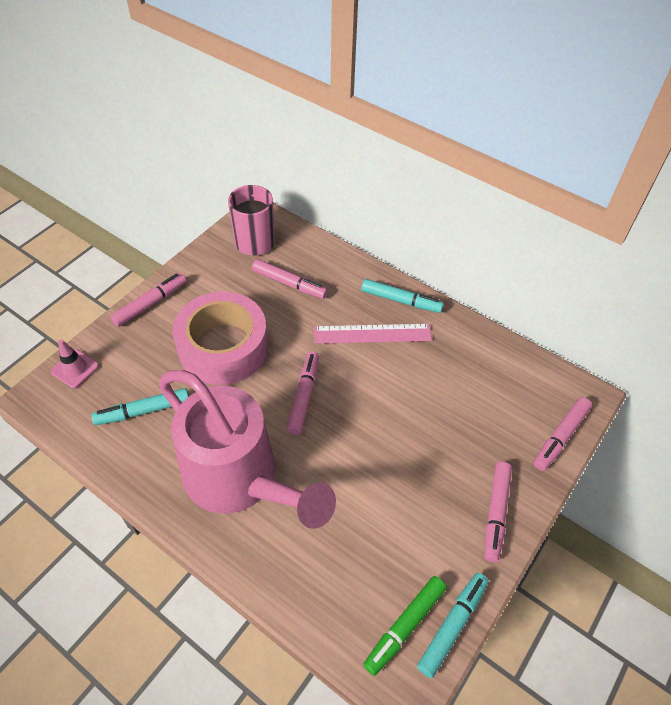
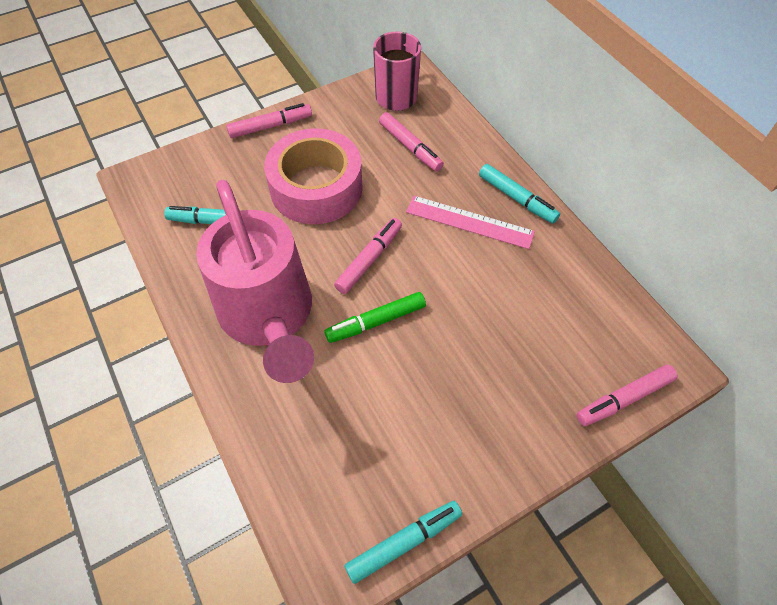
camera: 25 degrees right, 5 degrees up
(75, 369) = (176, 164): pink traffic cone -> none
(404, 626) = (355, 521): green marker -> green marker (376, 321)
(495, 513) = (508, 449): pink marker -> none

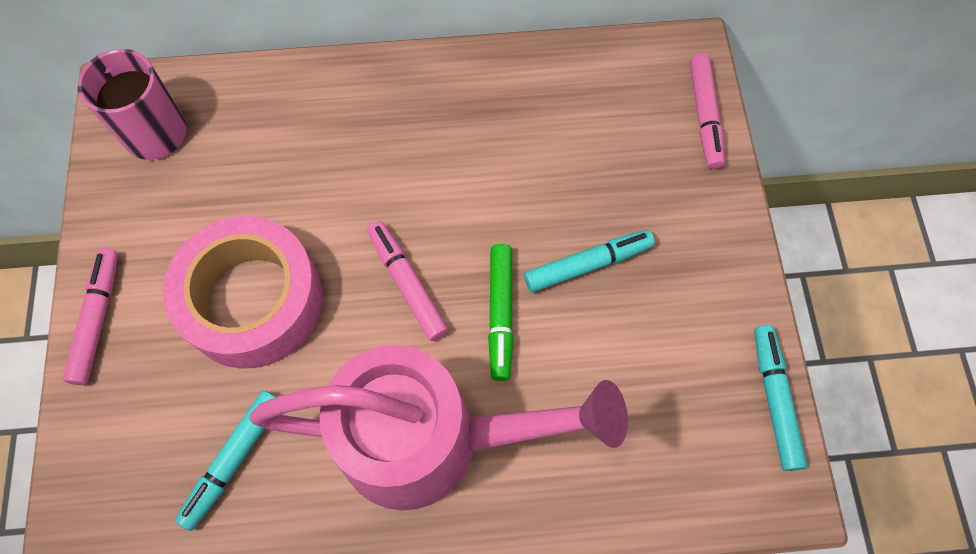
camera: 65 degrees left, 10 degrees up
(410, 147) = (255, 156): pink marker -> none
(469, 222) = (413, 147): pink ruler -> none
(517, 198) = (408, 80): turquoise marker -> turquoise marker (588, 264)

